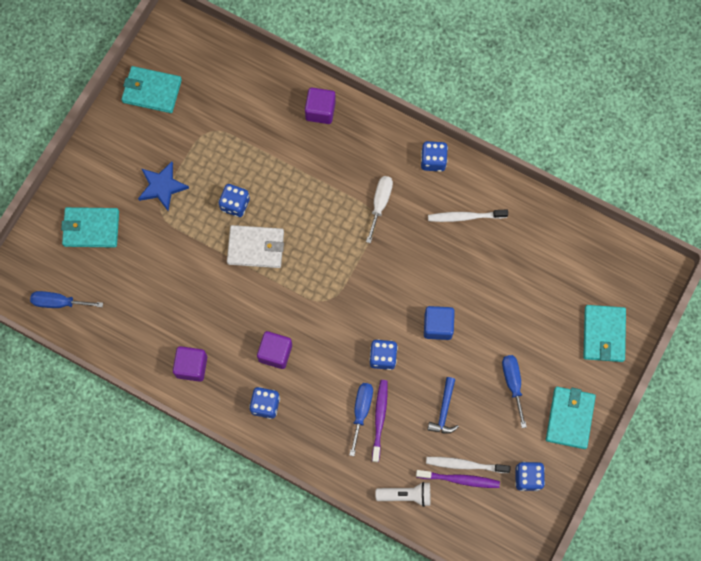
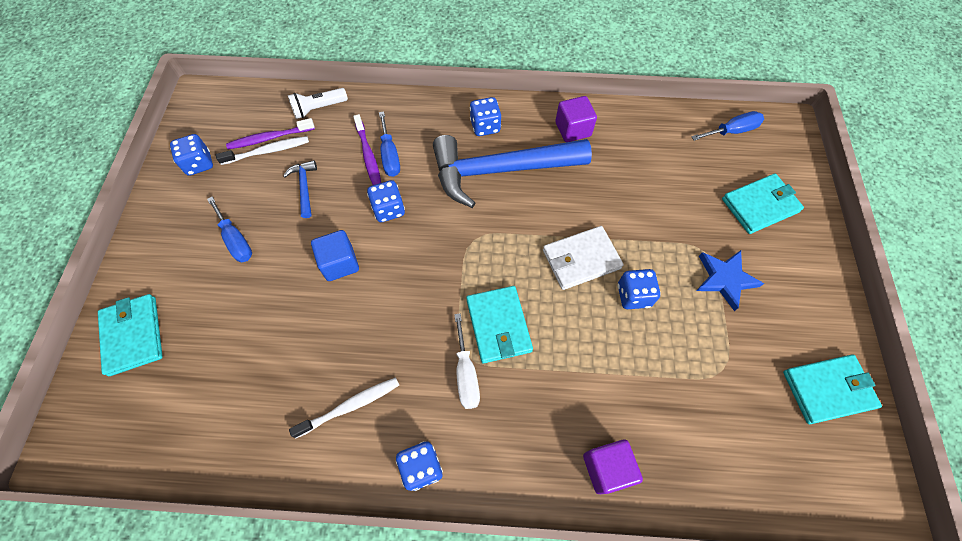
camera: 155 degrees right, 10 degrees down
(275, 353) = (500, 170): purple cube -> blue hammer
(570, 418) = (162, 232): turquoise wallet -> turquoise wallet (498, 325)

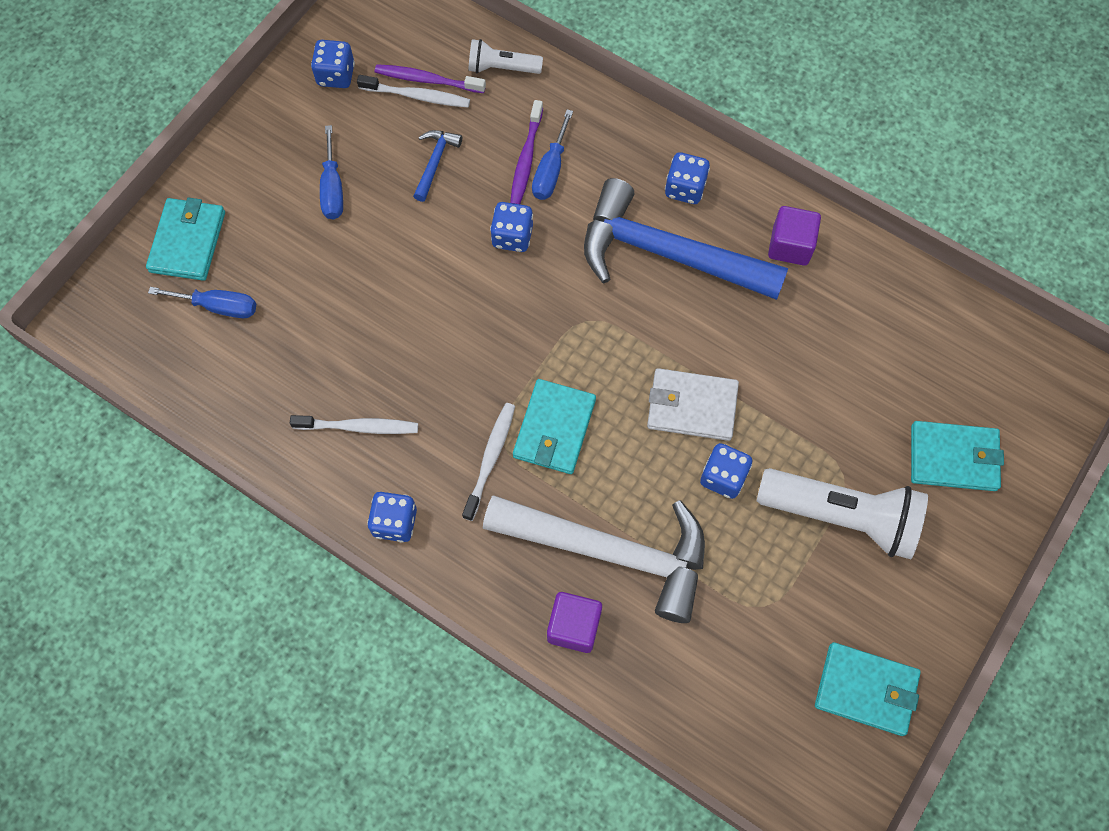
camera: 30 degrees right, 5 degrees up
(339, 263) = (426, 271): blue cube -> none
(466, 374) = (490, 459): white screwdriver -> white toothbrush
(594, 393) = (610, 551): none -> white hammer
(724, 279) = (842, 516): blue star -> white flashlight
(732, 131) = (993, 349): blue screwdriver -> blue screwdriver (218, 306)

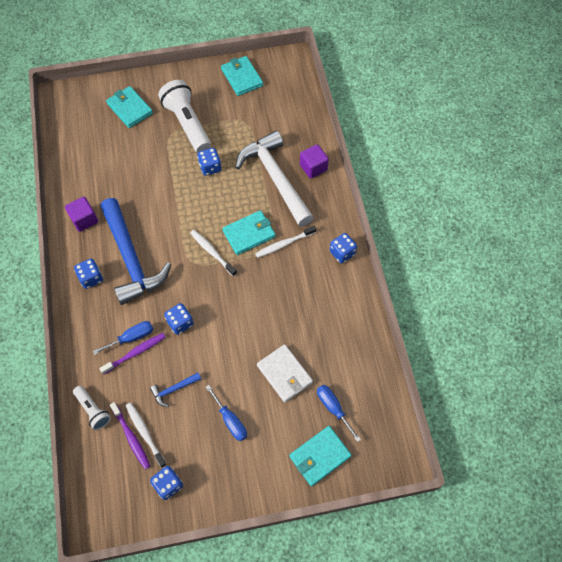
camera: 135 degrees left, 5 degrees down
(332, 188) = (230, 420): blue screwdriver -> blue screwdriver turned 105 degrees clockwise
(358, 427) = (322, 300): white toothbrush -> white toothbrush (212, 252)
(691, 406) = (192, 198): white wallet -> white wallet (284, 374)

